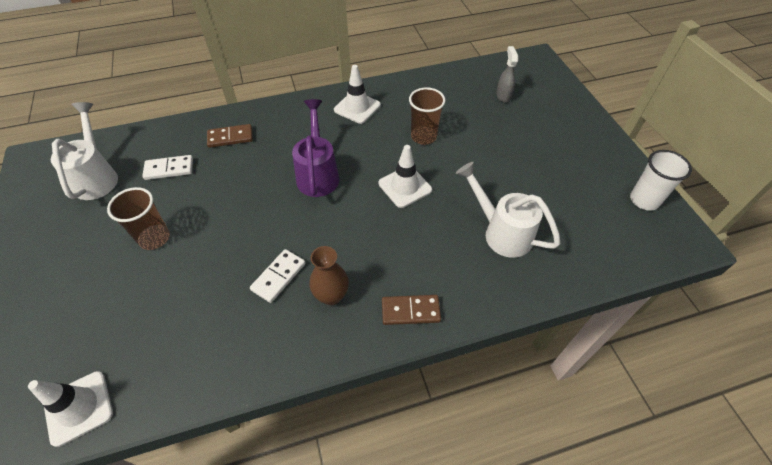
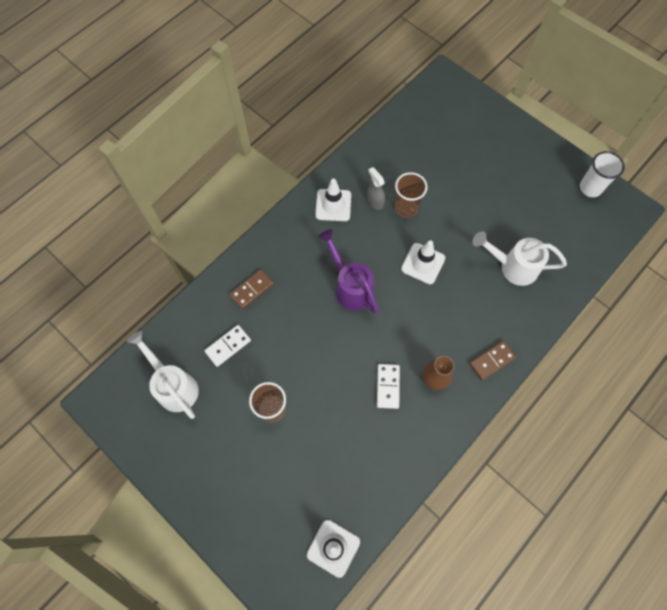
camera: 30 degrees left, 15 degrees up
(503, 95) = (441, 133): grey spray bottle -> grey spray bottle (375, 202)

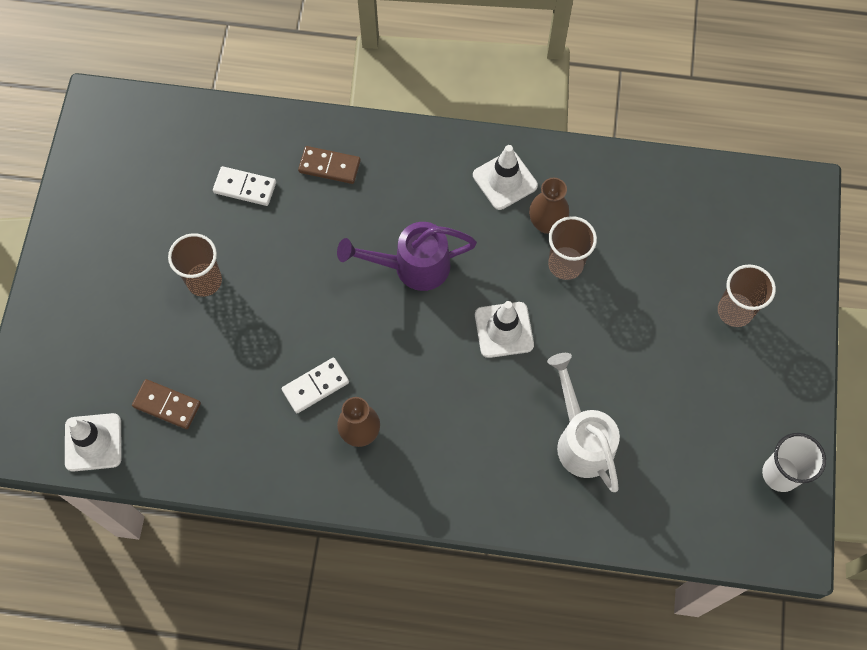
camera: 55 degrees right, 0 degrees up
(174, 385) = (163, 165): white watering can -> none
(350, 286) = (411, 266): purple watering can -> purple watering can turned 120 degrees counterclockwise
(375, 202) = (546, 223): grey spray bottle -> brown vase
(488, 149) = (735, 311): none -> brown cup
(491, 361) = (432, 486): brown domino -> brown domino (167, 405)

